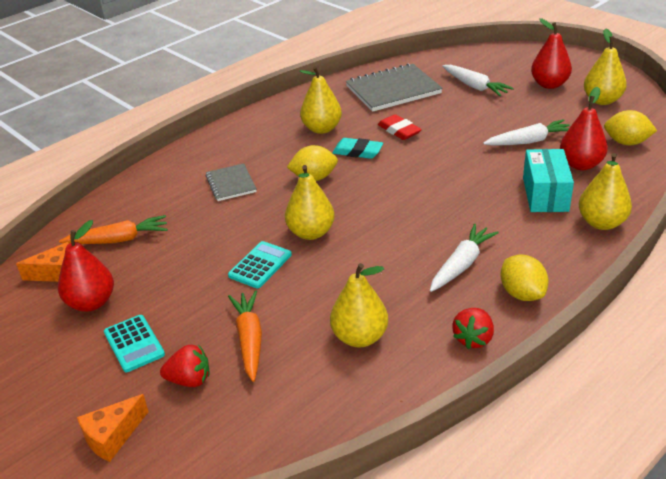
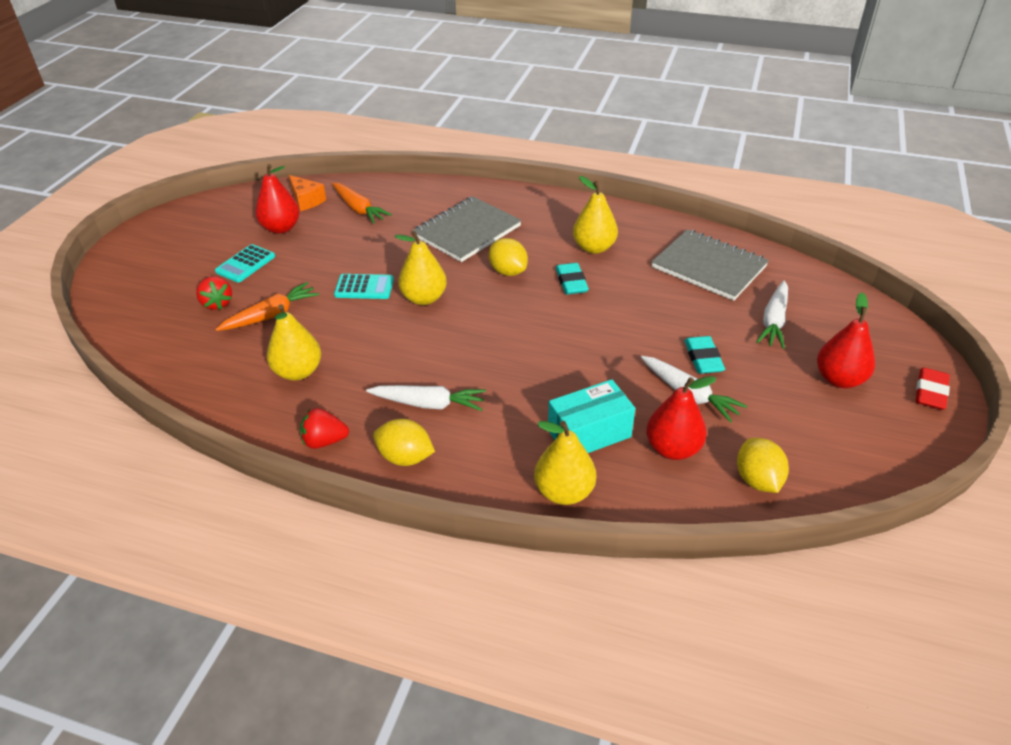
camera: 60 degrees right, 5 degrees up
(112, 436) = (152, 292): orange cheese -> none
(231, 184) = (467, 231): grey notebook -> grey notebook, size x1.79
(399, 130) = (631, 295): red eraser -> red eraser (930, 392)
(494, 124) = (703, 358): none -> turquoise eraser
(522, 293) = (405, 457): yellow lemon -> yellow lemon turned 75 degrees clockwise
(602, 100) = (845, 436): yellow pear -> none

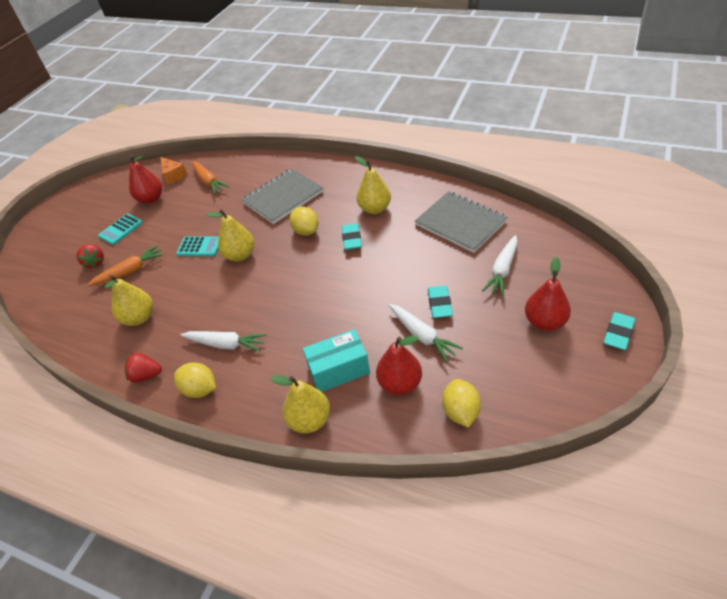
camera: 10 degrees right, 5 degrees up
(930, 392) = (618, 333): red eraser -> turquoise eraser

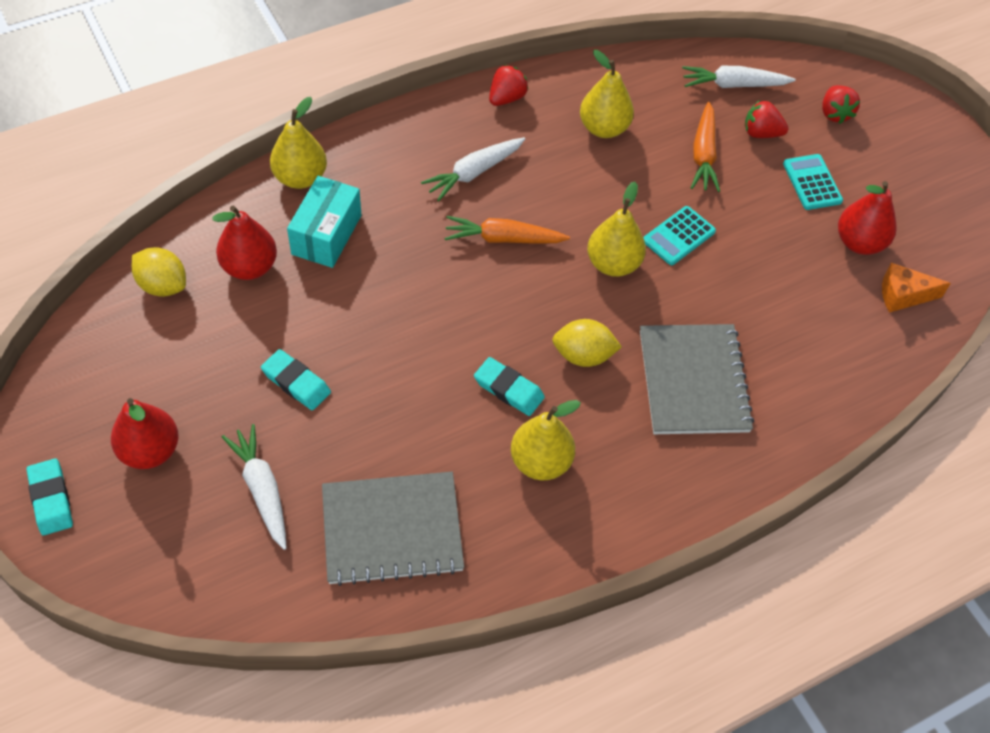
camera: 120 degrees right, 10 degrees up
(59, 248) = (834, 113): none -> red strawberry
(200, 389) = (437, 125): yellow lemon -> none
(209, 181) = (837, 325): orange carrot -> orange carrot (503, 239)
(422, 336) = (277, 330): white carrot -> white carrot (733, 85)

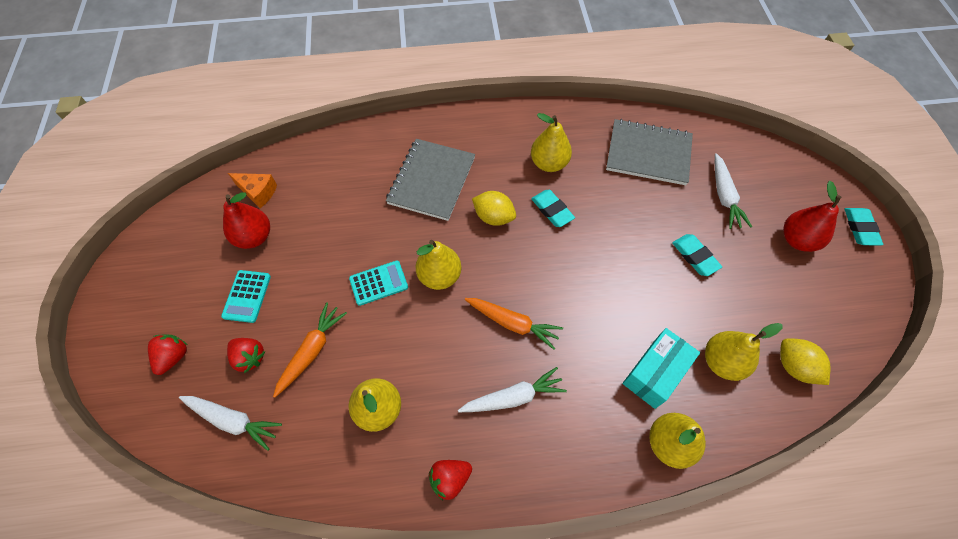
camera: 155 degrees left, 5 degrees up
(249, 267) = (722, 362): red pear -> yellow pear

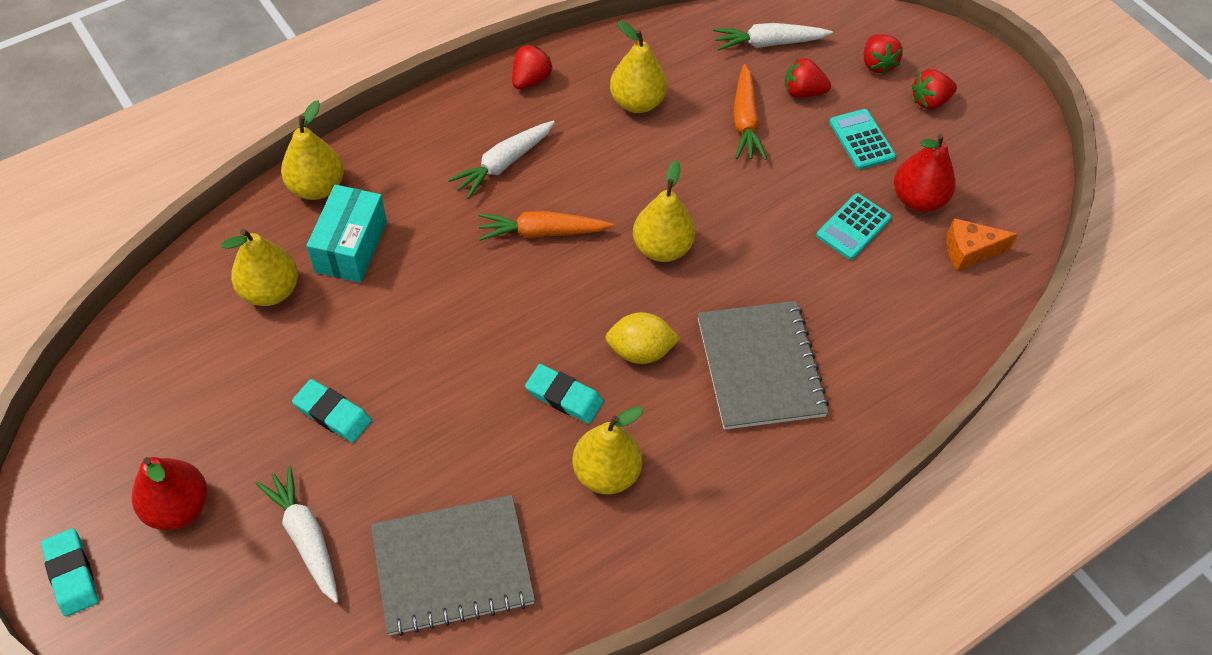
camera: 150 degrees right, 5 degrees down
(172, 305) = (929, 101): none -> red strawberry
(378, 283) = (728, 211): turquoise calculator -> turquoise calculator (853, 227)
(794, 366) = (176, 321): yellow lemon -> none

